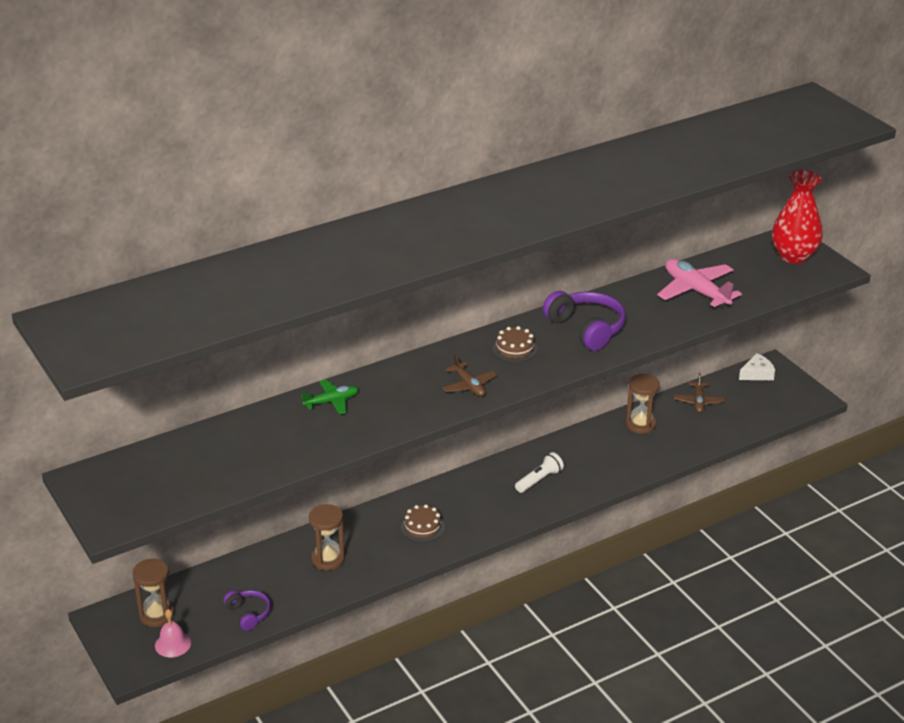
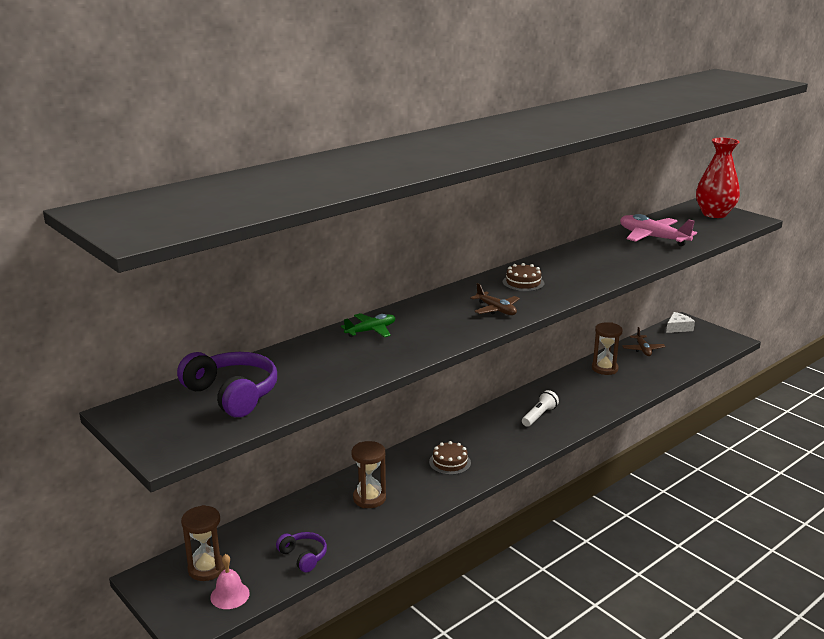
camera: 10 degrees left, 10 degrees down
(586, 329) = (578, 266): purple headphones -> purple headphones (232, 394)

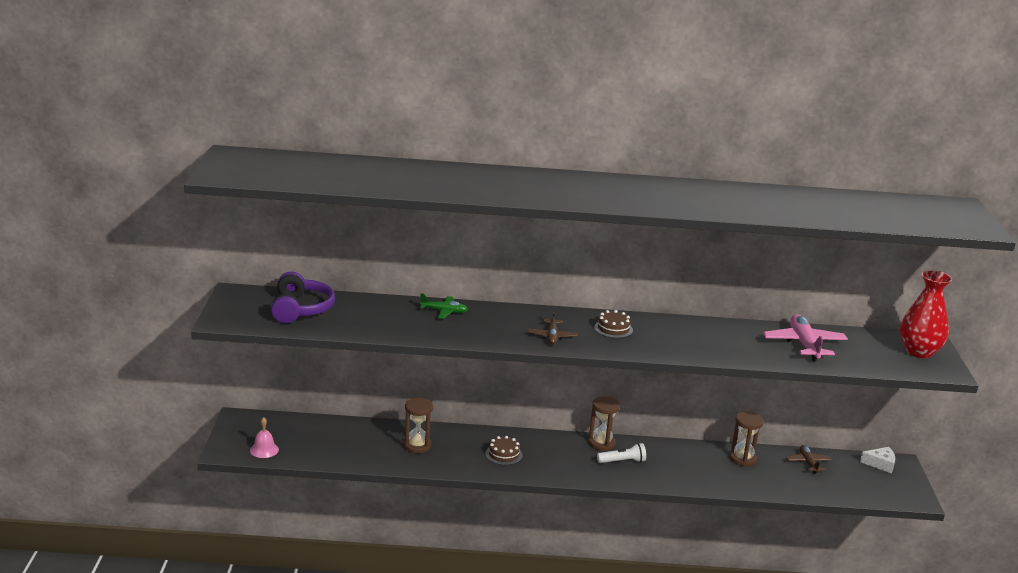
camera: 40 degrees right, 0 degrees up
(206, 569) = (272, 430): brown hourglass -> brown hourglass (601, 443)
(303, 556) = (330, 454): purple headphones -> none
(643, 349) = (808, 463): brown plane -> brown plane turned 135 degrees clockwise

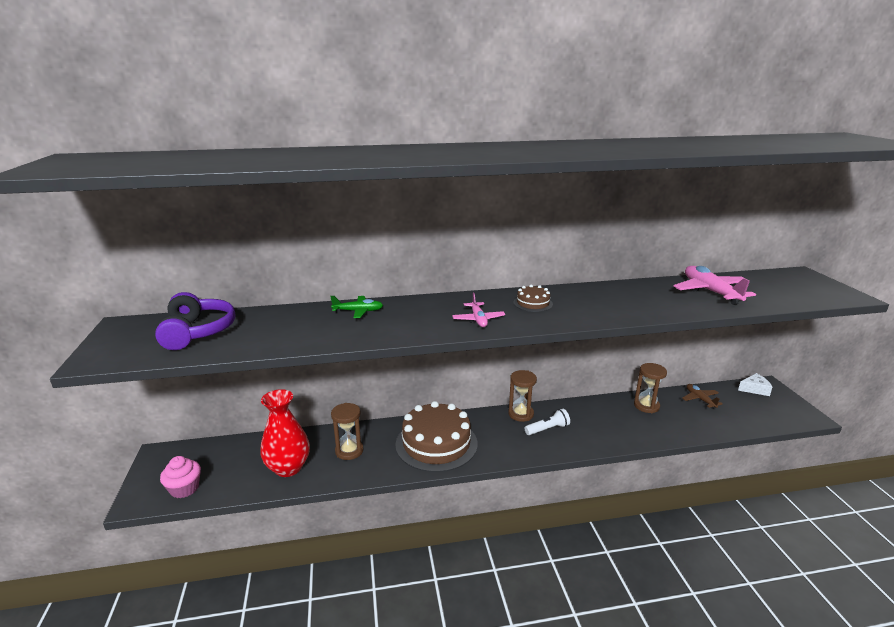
camera: 10 degrees left, 0 degrees up
(264, 450) = (184, 489): pink bell -> pink cupcake
(503, 454) = (436, 443): brown cake -> brown cake, size x2.23
(552, 336) = (478, 319): brown plane -> pink plane
(919, 352) = (807, 283): red vase -> red vase (288, 468)

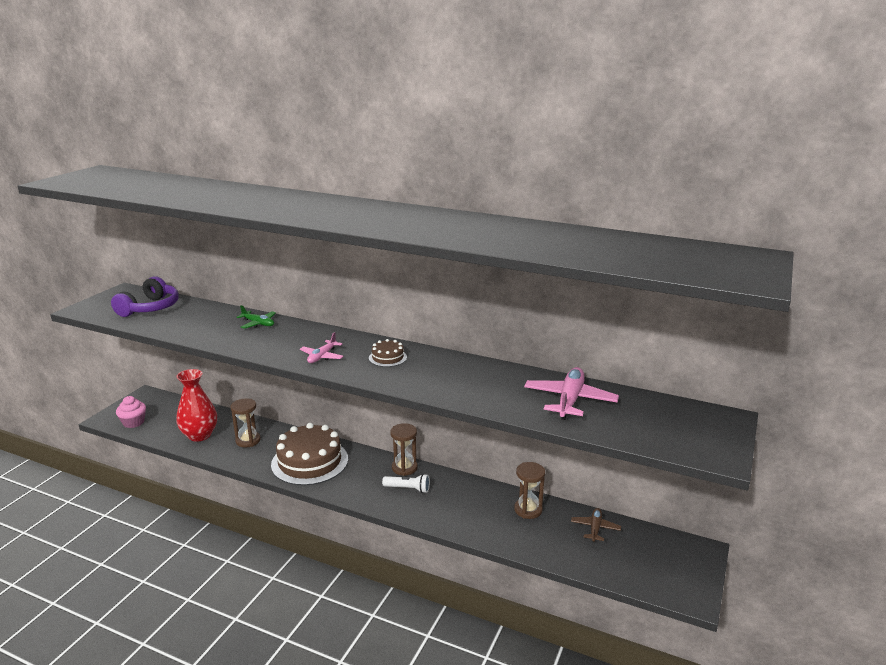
camera: 35 degrees right, 0 degrees up
(754, 389) = (678, 546): white cheese -> none

